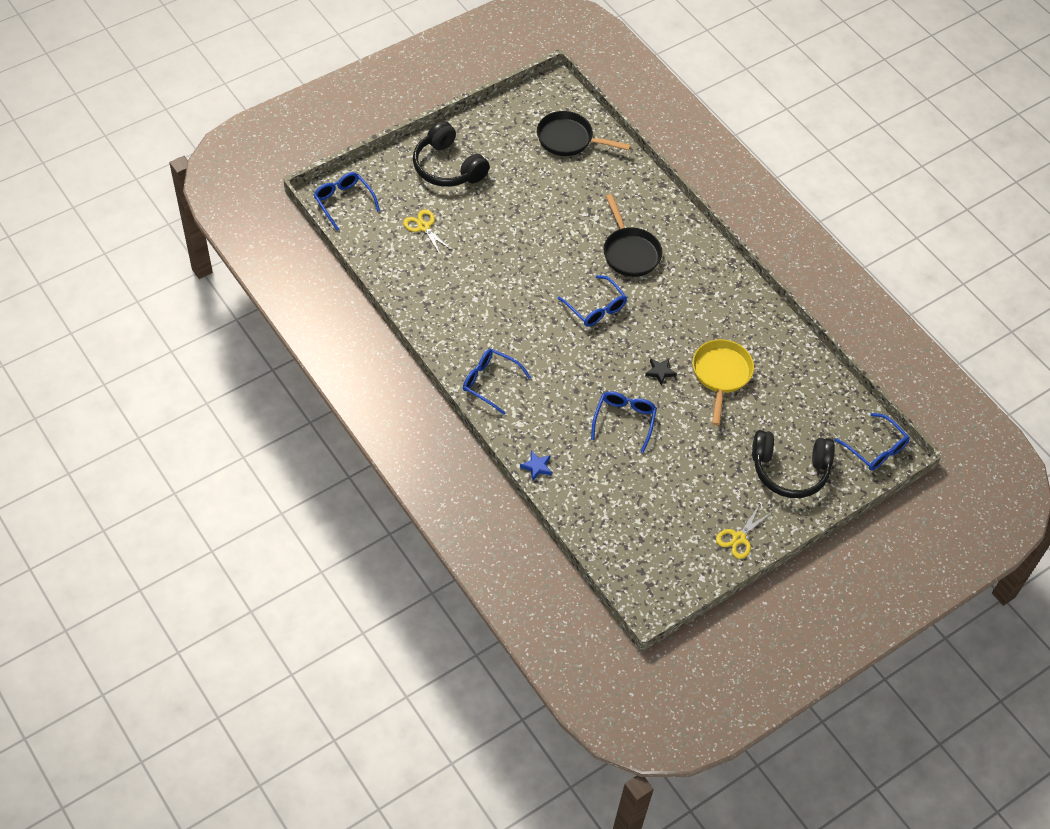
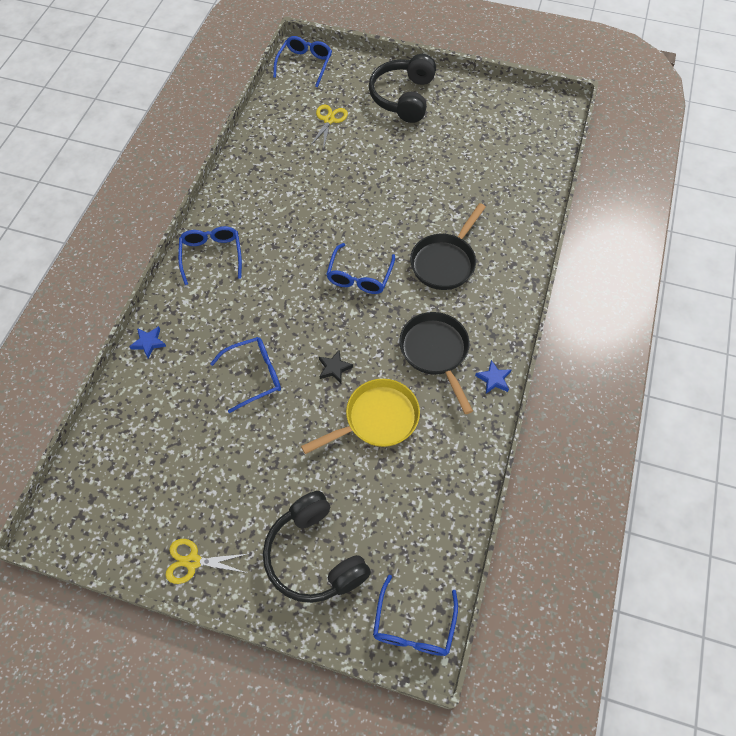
camera: 55 degrees right, 5 degrees up
(569, 139) = (518, 148): black pan -> black pan (435, 352)
(747, 293) = (493, 379): none -> blue star

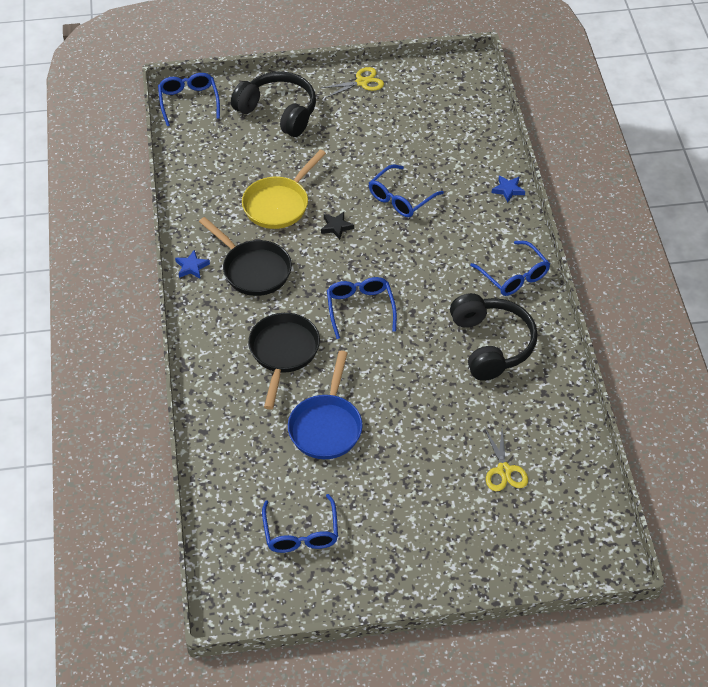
camera: 155 degrees right, 10 degrees down
(305, 64) = (590, 541): blue glasses -> blue glasses (301, 533)
(403, 97) = (435, 540): black headphones -> black headphones (491, 344)
(439, 192) = (326, 426): none -> blue pan

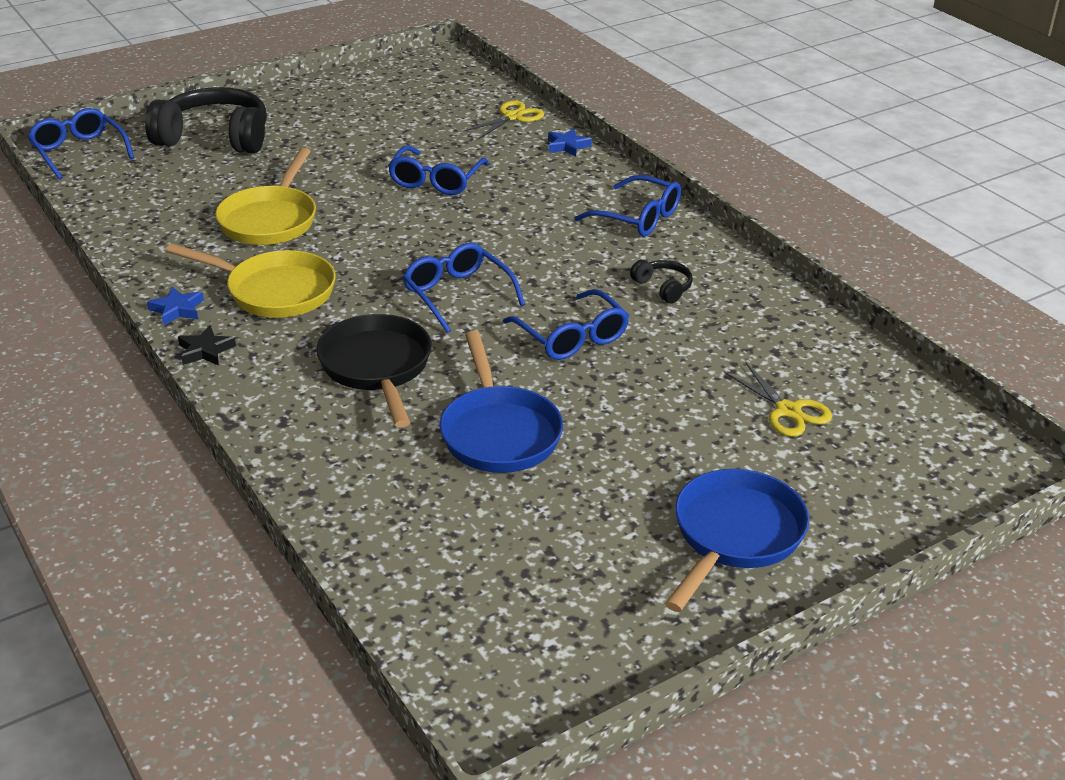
camera: 25 degrees left, 15 degrees down
(253, 270) = (274, 291): black pan -> yellow pan
(301, 533) = (550, 574): blue glasses -> blue glasses (572, 337)
(336, 227) = (367, 224): black star -> black star (205, 350)
(361, 82) = (311, 93): yellow scissors -> yellow scissors (512, 117)
(414, 546) = (734, 535): none -> blue pan
(491, 344) = (663, 287): black headphones -> black headphones, size x0.44

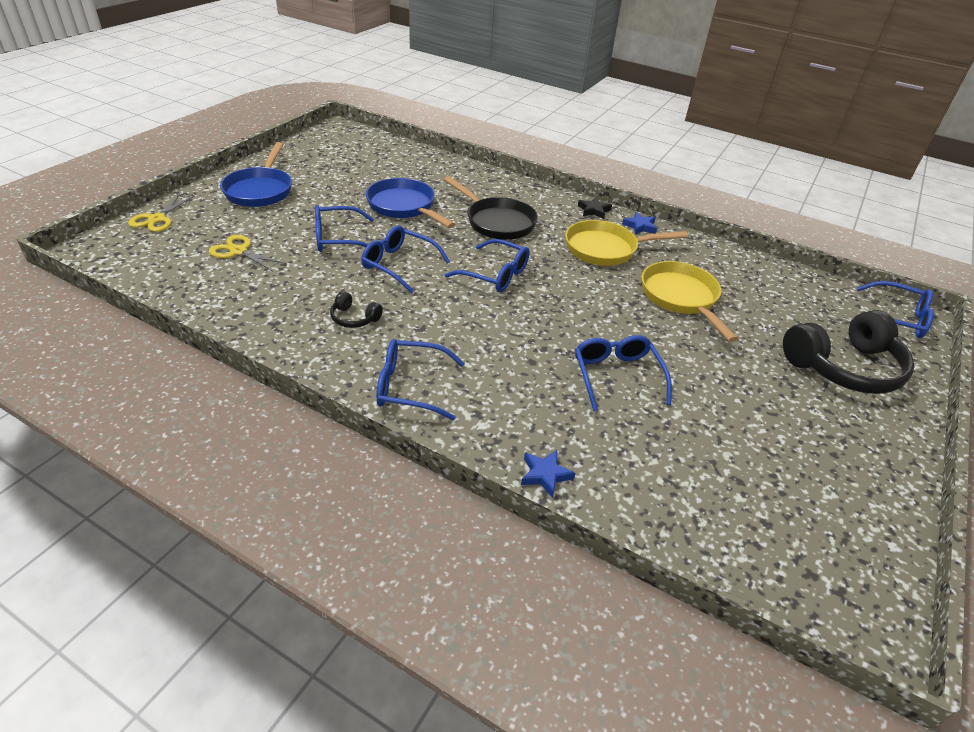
camera: 150 degrees right, 5 degrees up
(512, 117) = (645, 509): yellow scissors -> yellow scissors (157, 219)
(636, 397) = (337, 238): none -> blue glasses

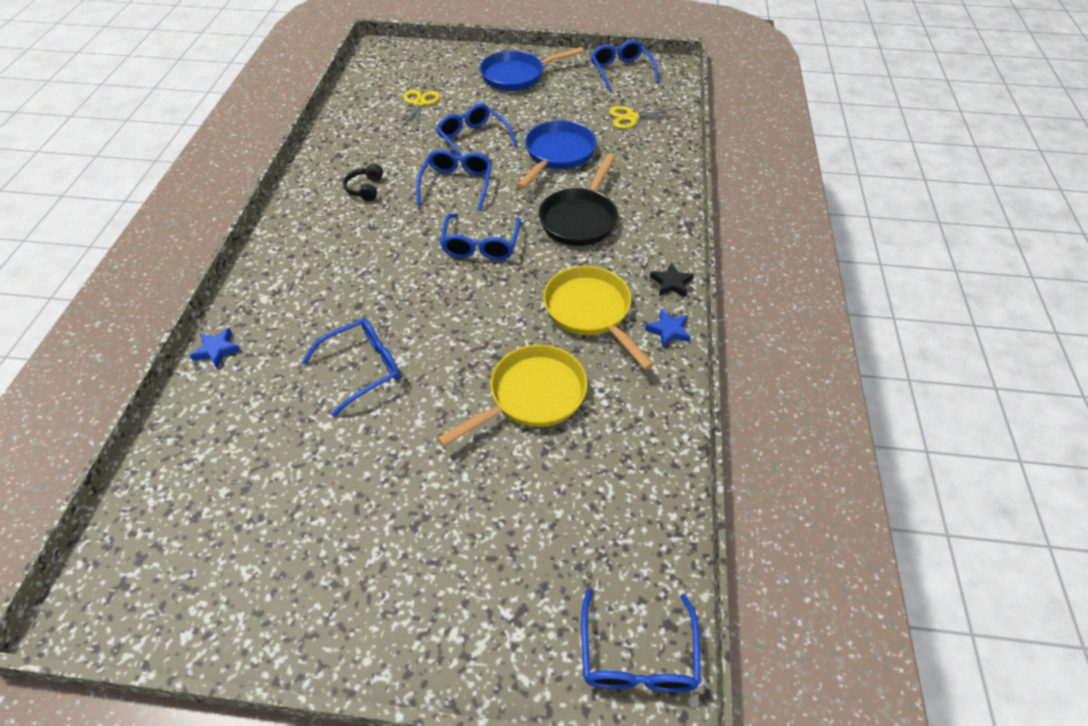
camera: 70 degrees right, 10 degrees up
(157, 219) = (436, 54): yellow scissors -> yellow scissors (631, 118)
(410, 386) = (294, 246): blue glasses -> blue glasses (621, 71)
(844, 367) = (477, 582): black headphones -> none

